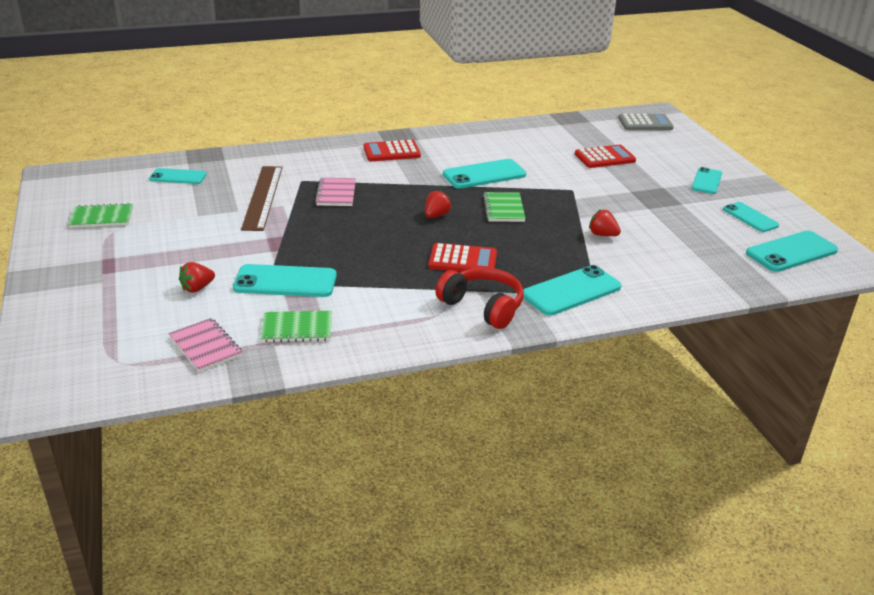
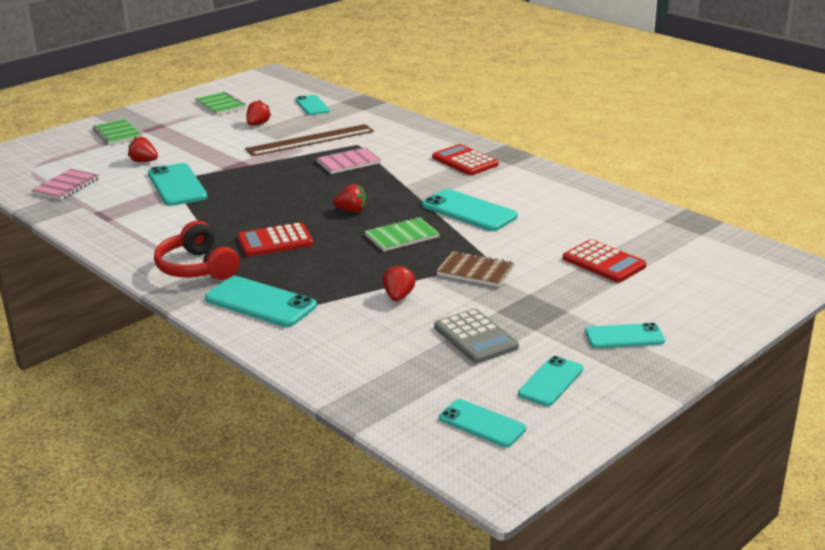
camera: 65 degrees right, 5 degrees down
(185, 211) = (258, 124): none -> red strawberry
(297, 328) = (110, 207): green notebook -> green notebook (117, 134)
(462, 260) = (275, 241): red calculator -> red calculator turned 90 degrees clockwise
(483, 307) = (197, 268): red headphones -> red headphones turned 135 degrees clockwise
(584, 199) = (475, 271): none -> brown notebook
(645, 123) = (752, 268): grey calculator -> grey calculator (475, 337)
(791, 252) = (482, 423): turquoise phone -> turquoise phone, size x0.64

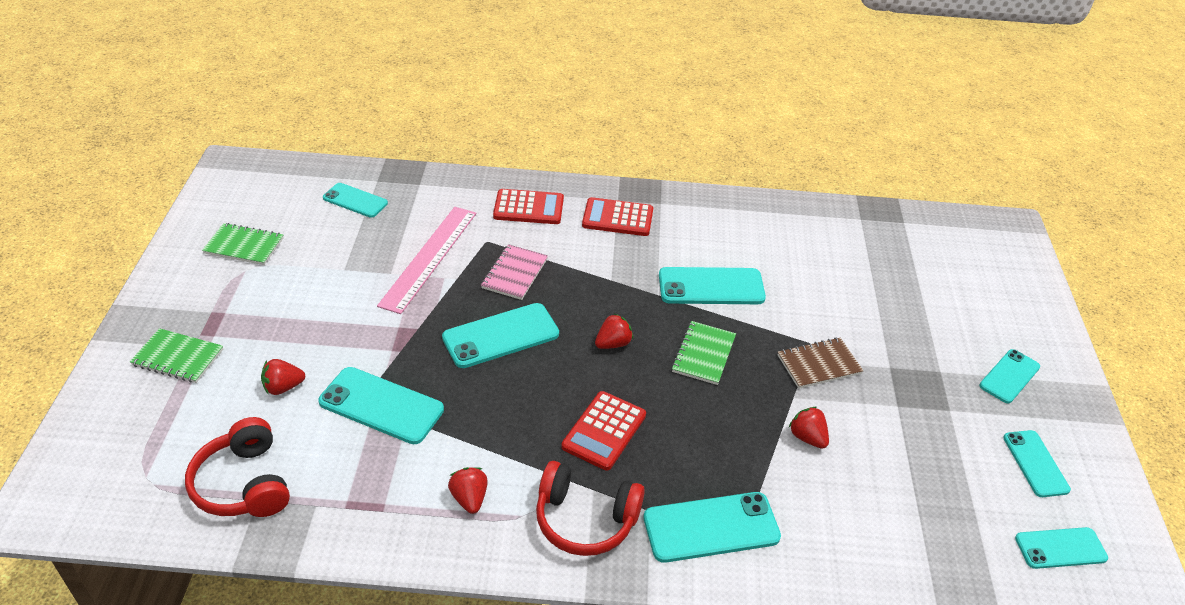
camera: 45 degrees left, 15 degrees up
(66, 186) = (244, 484): pink notebook -> red headphones
(258, 124) = (335, 258): red strawberry -> red strawberry (469, 498)
(290, 183) = (501, 336): none -> turquoise phone
(310, 140) = (429, 258): brown ruler -> pink ruler
(475, 337) = (926, 449): grey calculator -> none
(603, 262) = (888, 295): red calculator -> red calculator (528, 208)

